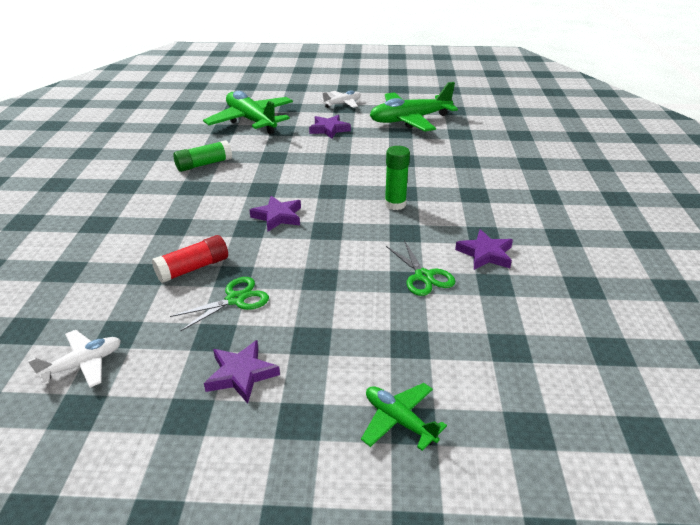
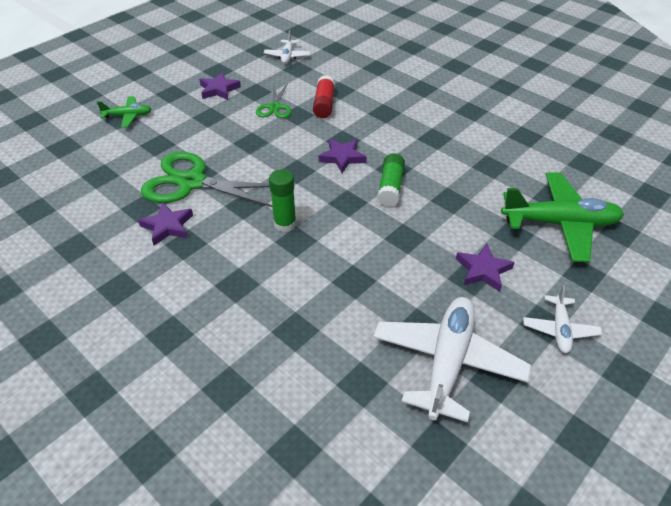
camera: 130 degrees right, 10 degrees up
(204, 164) = (473, 156): green glue stick -> green glue stick (390, 187)
(410, 120) = (447, 362): green plane -> white plane
(423, 276) = (192, 182): green scissors -> green scissors, size x1.91

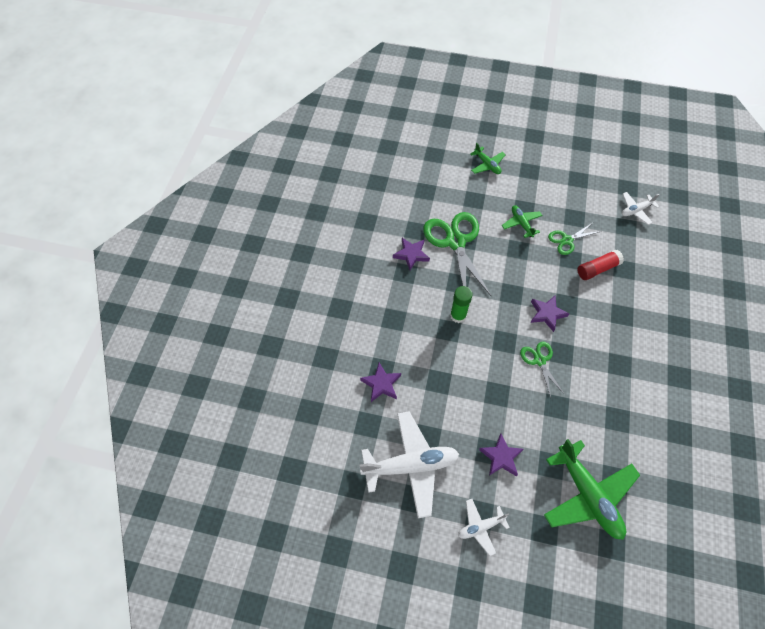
camera: 60 degrees right, 15 degrees up
(219, 89) = (557, 194): purple star -> purple star (381, 384)
(224, 126) = (521, 223): none -> green plane
(390, 187) = (539, 360): green glue stick -> green scissors

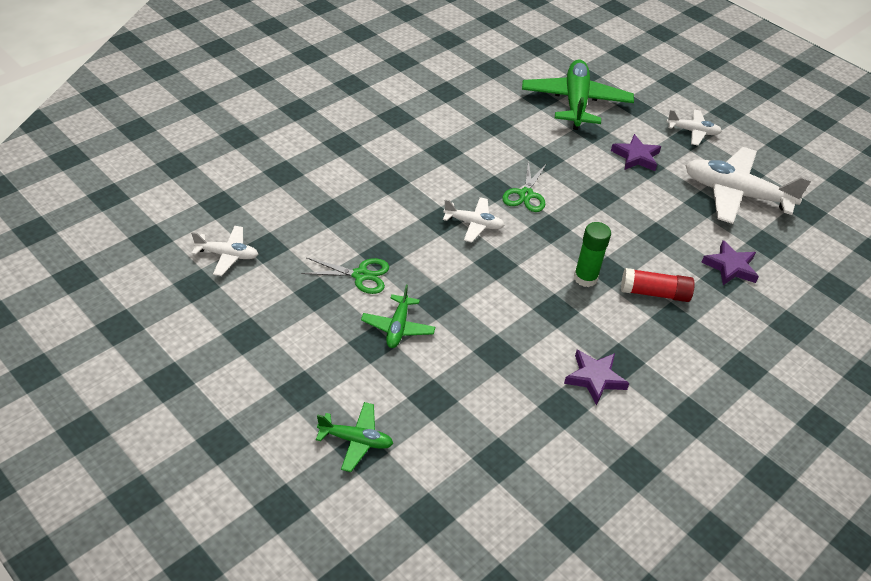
camera: 150 degrees left, 15 degrees down
(455, 242) = (515, 358): green scissors -> none
(487, 165) = (356, 440): green plane -> green plane turned 105 degrees clockwise
(547, 314) = (473, 224): purple star -> white plane
(597, 269) = (362, 229): red glue stick -> red glue stick (654, 293)

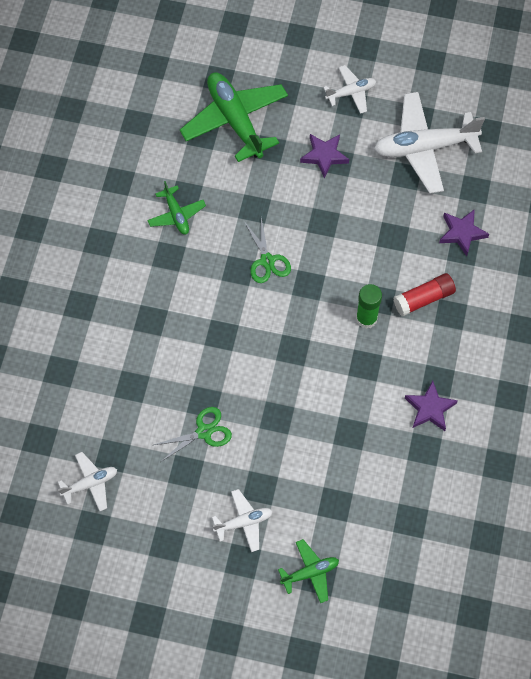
camera: 30 degrees left, 20 degrees up
(398, 327) = (267, 460): green plane -> green plane (176, 215)
(473, 224) = (249, 321): white plane -> white plane (243, 522)

